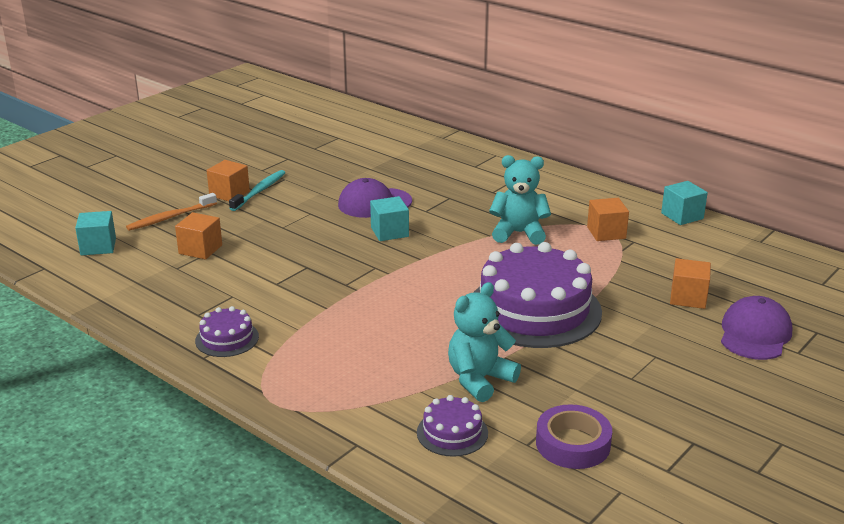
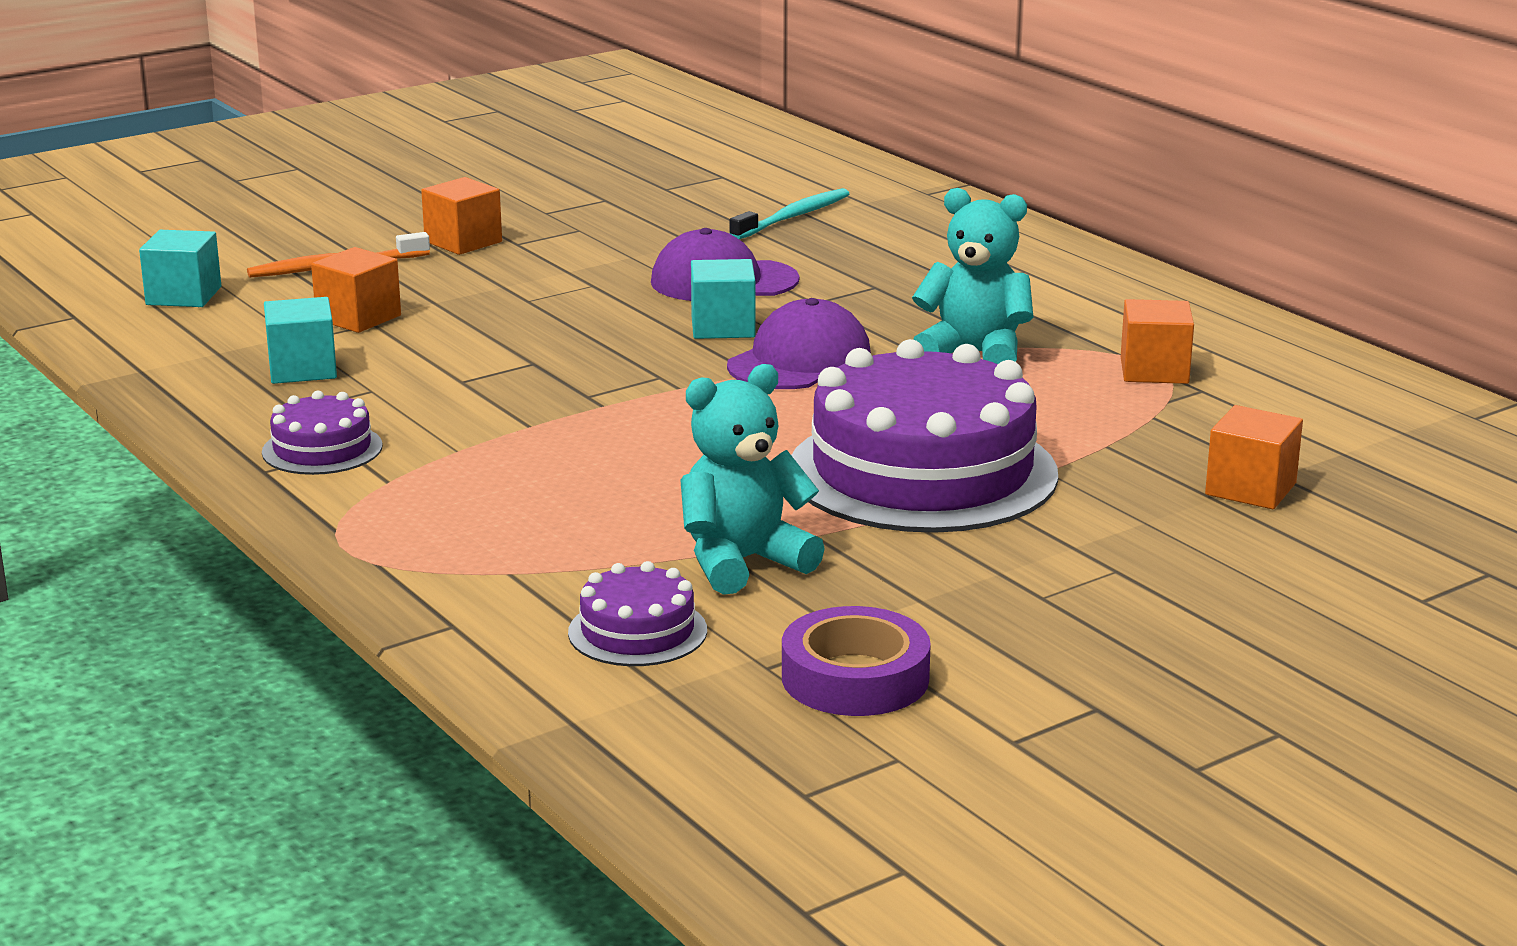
camera: 15 degrees right, 5 degrees down
(259, 191) = (521, 243): turquoise toothbrush -> turquoise toothbrush (793, 217)
(682, 216) = (1335, 360): turquoise cube -> turquoise cube (302, 369)
(755, 334) = (1351, 560): purple cap -> purple cap (799, 361)

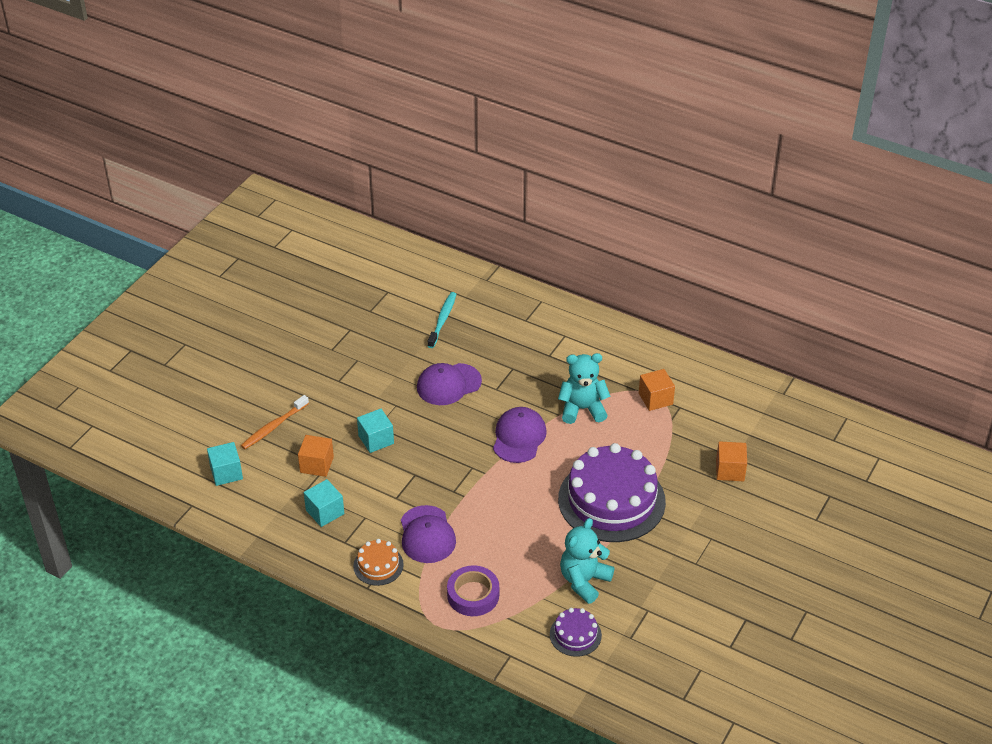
camera: 25 degrees left, 20 degrees up
(322, 449) = (378, 565): purple cake -> orange cake
(463, 242) = (314, 387): orange cube -> none
(468, 434) = (427, 535): none -> purple cap
(723, 327) = (472, 421): turquoise cube -> turquoise cube (376, 439)
(855, 678) = (662, 632): purple tape -> purple tape (473, 595)

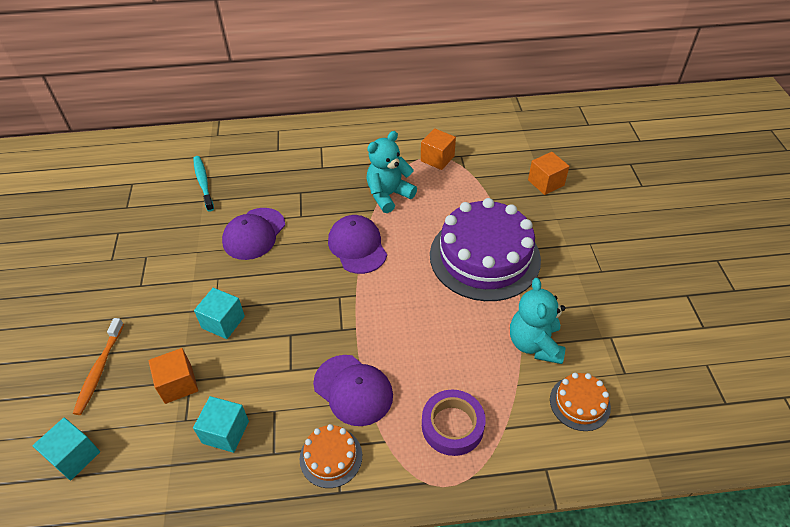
camera: 35 degrees left, 5 degrees up
(575, 635) = (579, 403): purple cake -> orange cake

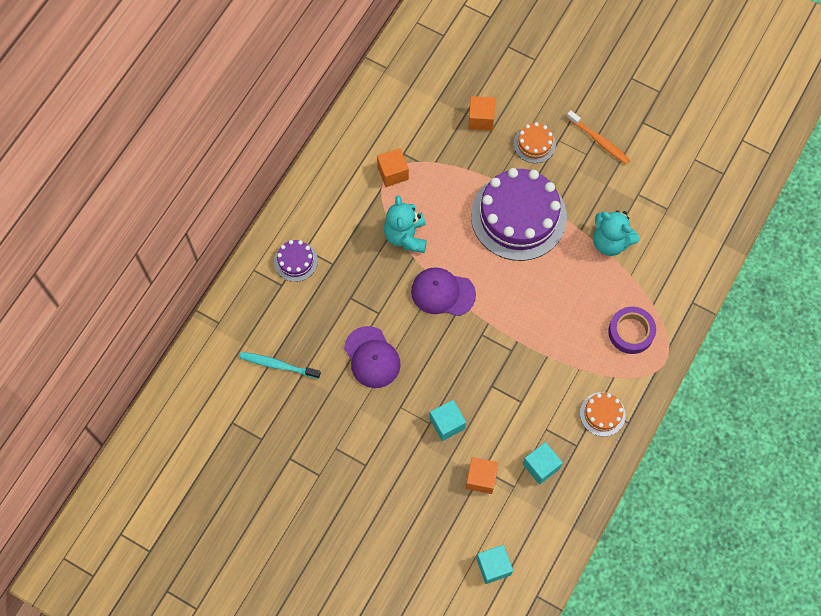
camera: 55 degrees left, 20 degrees up
(99, 370) = (430, 525): orange toothbrush -> orange toothbrush (599, 141)
(305, 147) = (295, 261): none -> purple cake
(353, 390) = (565, 372): purple cap -> none
(579, 403) = (667, 250): orange cake -> orange cake (534, 144)

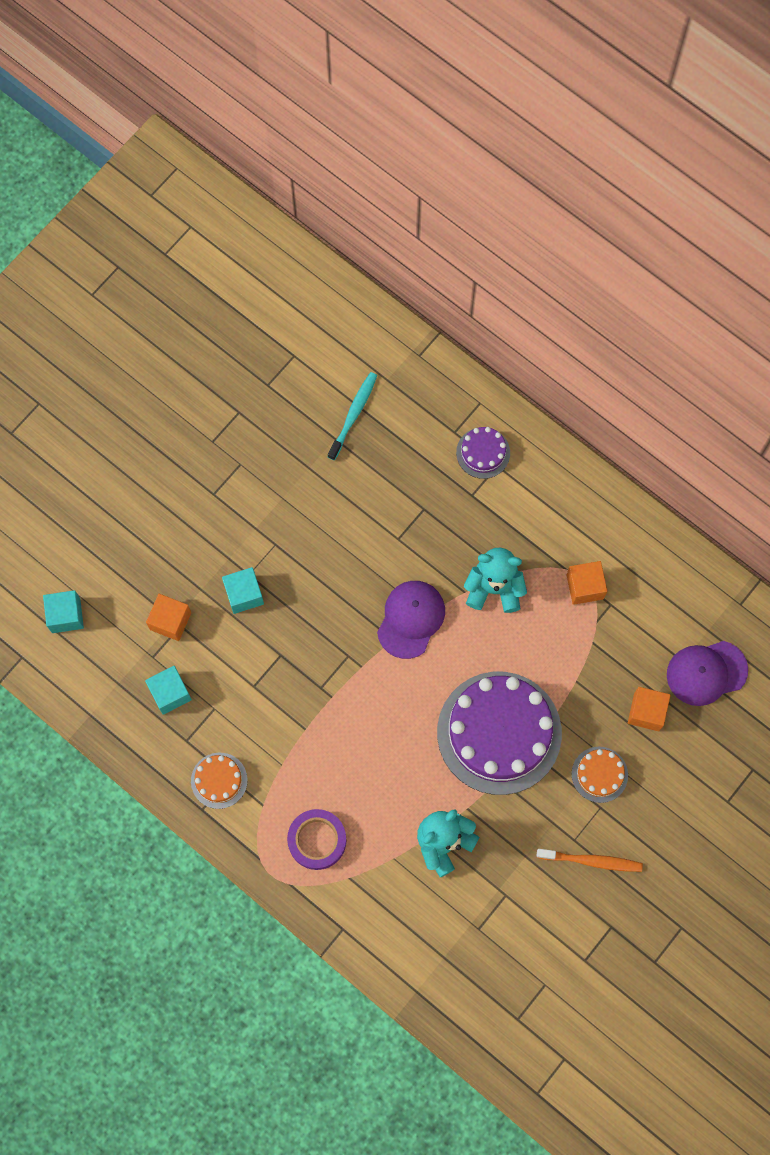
camera: 100 degrees right, 5 degrees up
(372, 357) = (343, 522): purple cap -> purple cap (706, 672)
(599, 141) = (591, 861): orange toothbrush -> orange toothbrush turned 135 degrees counterclockwise

